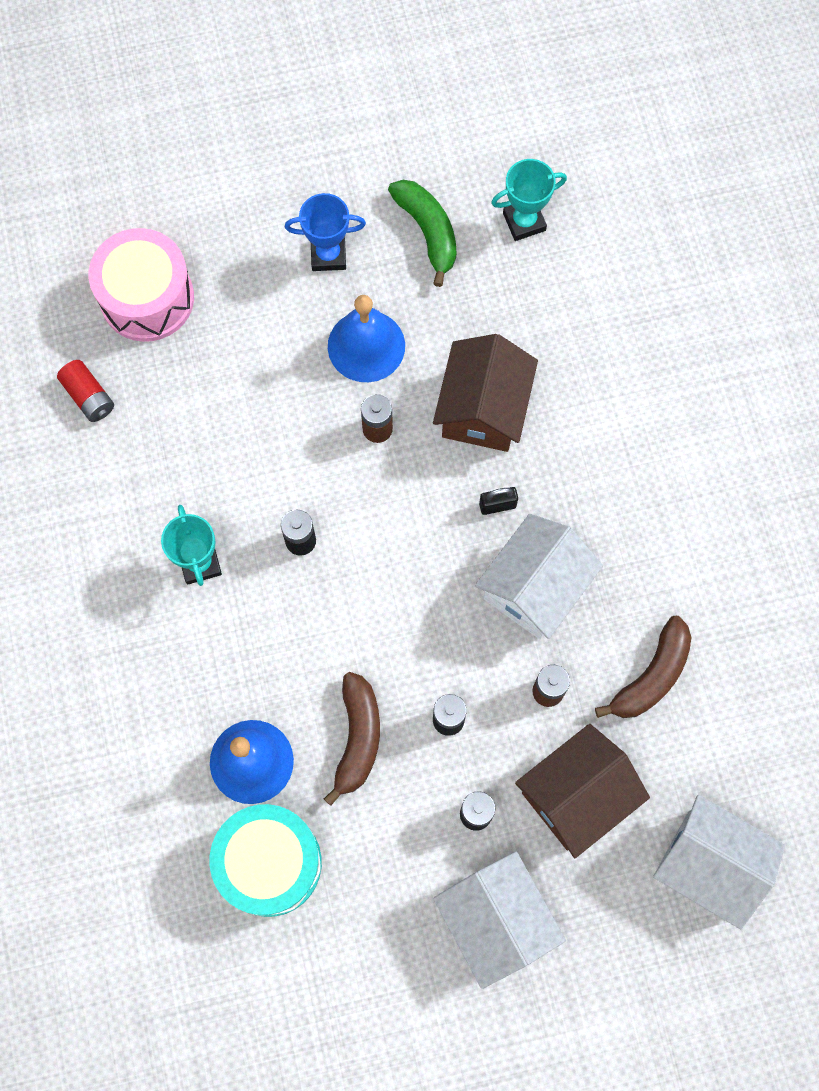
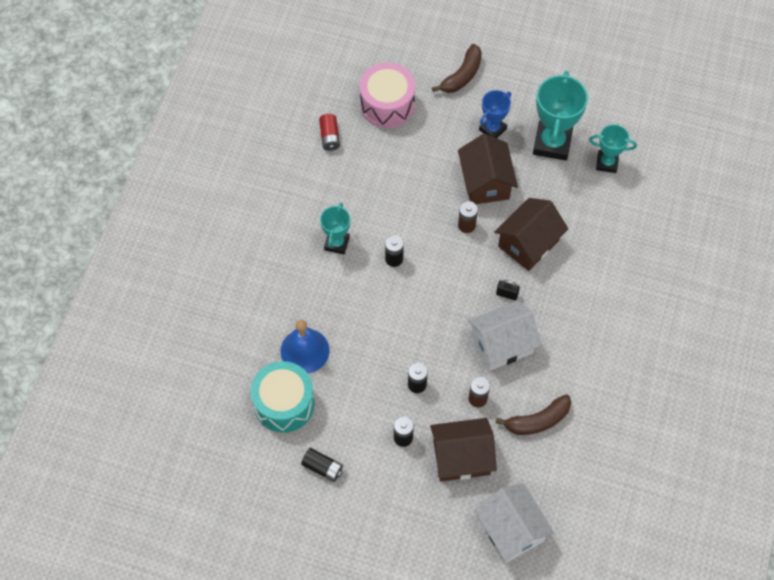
camera: 30 degrees right, 10 degrees down
(328, 255) = (492, 129): blue trophy -> blue trophy turned 75 degrees counterclockwise
(357, 738) = (365, 368): brown banana -> brown banana (462, 76)
(366, 346) = (485, 182): blue bell -> brown house
(386, 930) = (323, 468): none -> black battery
(428, 232) = (552, 143): green banana -> turquoise trophy
(496, 920) = (382, 495): white house -> none

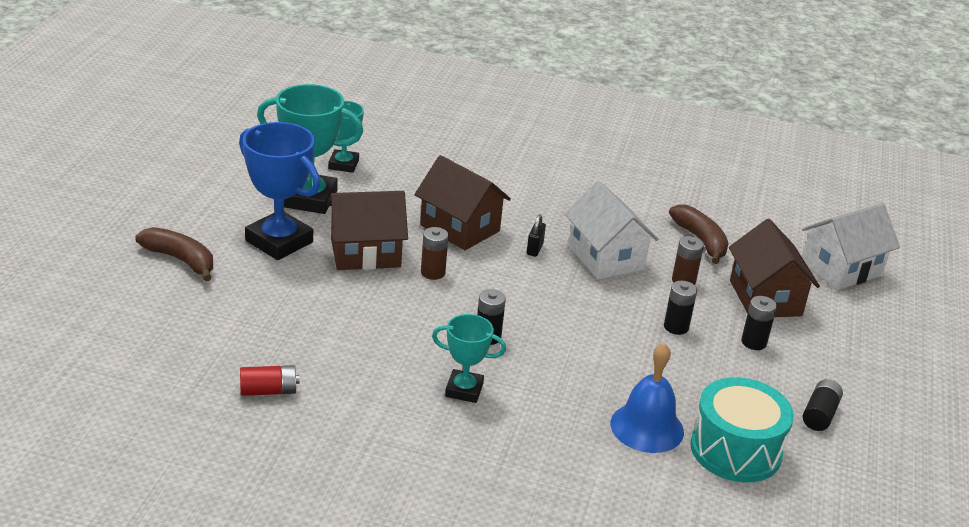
camera: 95 degrees left, 30 degrees down
(387, 105) = (218, 330): pink drum -> none
(492, 129) = (279, 241): blue trophy -> blue trophy, size x1.71

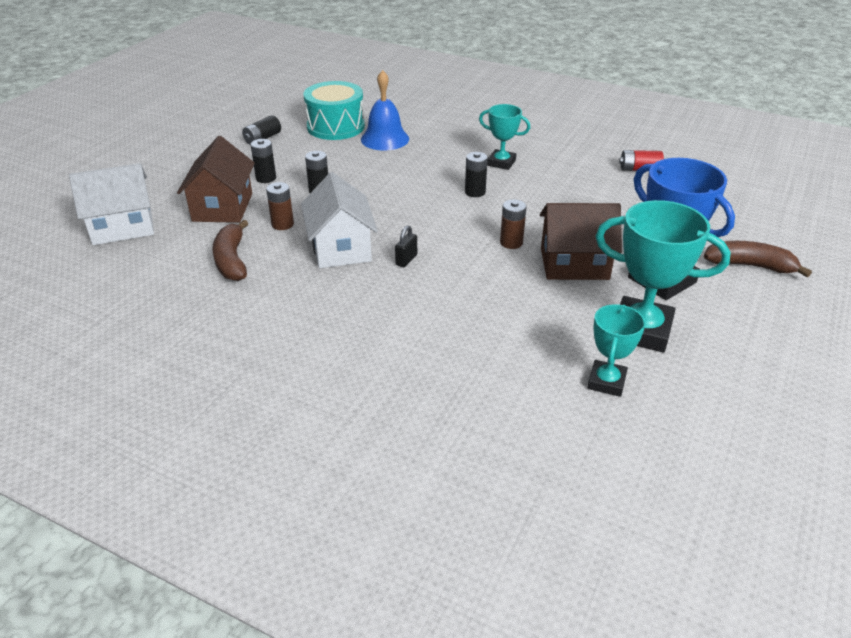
camera: 165 degrees left, 5 degrees up
(181, 260) = (750, 266): brown banana -> brown banana turned 150 degrees clockwise
(460, 228) = (475, 286): brown house -> none

